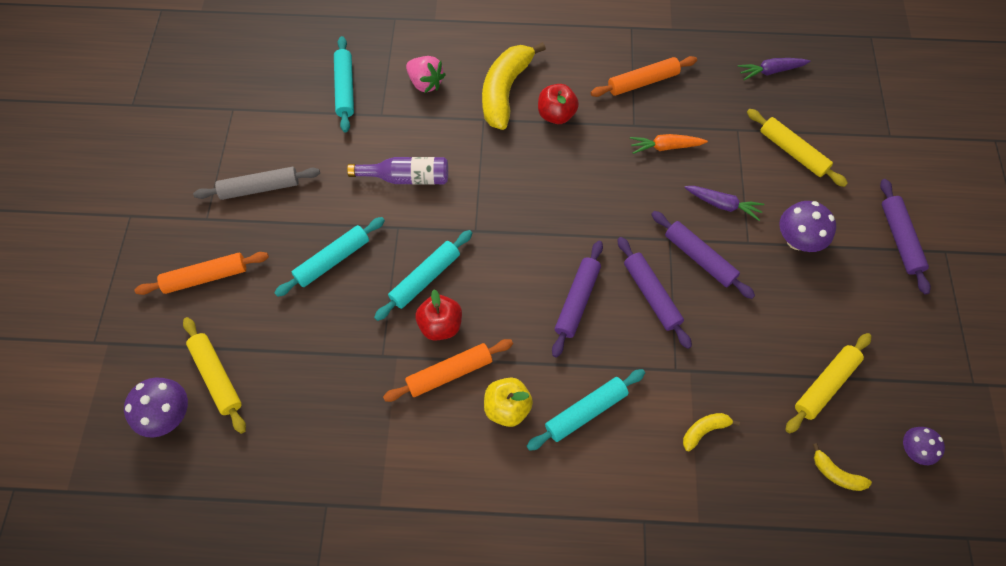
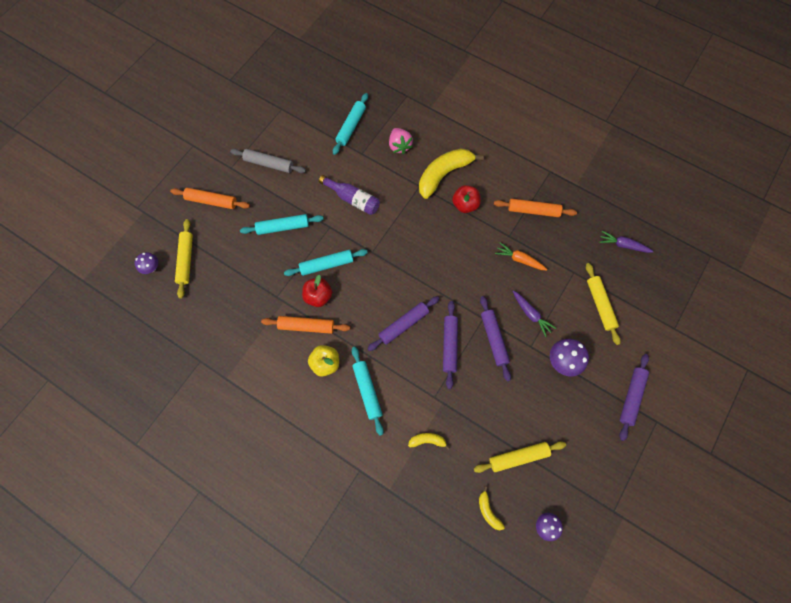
camera: 30 degrees right, 5 degrees up
(169, 415) = (151, 268): purple mushroom -> purple mushroom, size x0.63
(586, 411) = (367, 391): turquoise rolling pin -> turquoise rolling pin turned 75 degrees clockwise

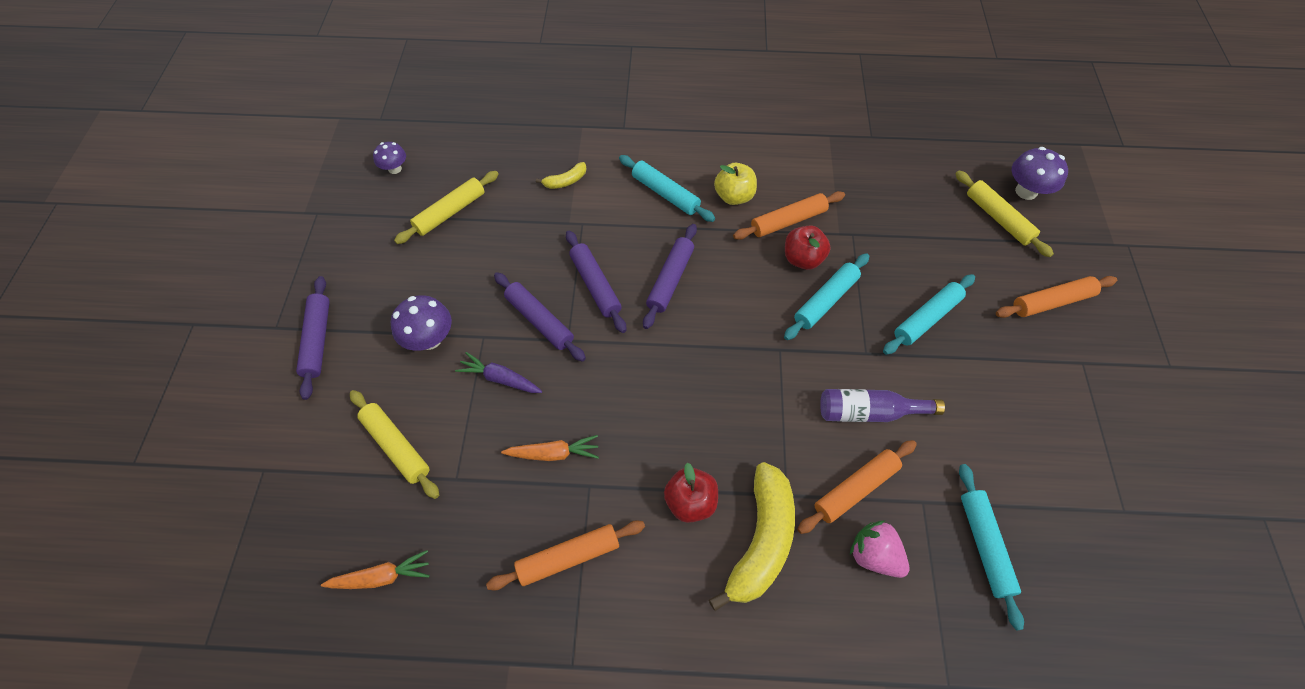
camera: 150 degrees right, 10 degrees down
(151, 268) = (1026, 191): purple mushroom -> purple mushroom, size x1.57
(269, 164) = (1038, 399): grey rolling pin -> none
(387, 172) = (855, 489): none -> orange rolling pin
(488, 511) = (465, 154): yellow banana -> none
(623, 245) = (381, 577): purple carrot -> orange carrot

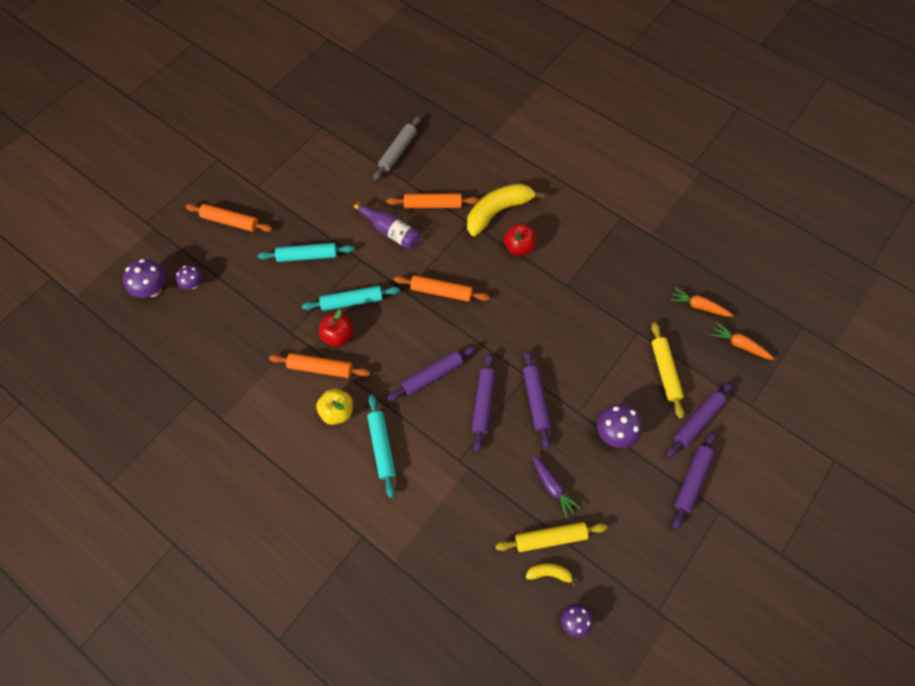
camera: 145 degrees left, 5 degrees up
(331, 409) = (697, 421): none -> purple rolling pin
(500, 379) = (582, 376): purple carrot -> purple carrot (552, 487)
(553, 453) = (575, 313): orange carrot -> orange carrot (739, 345)
(565, 181) = (445, 509): yellow banana -> yellow banana (549, 573)
(568, 557) = (597, 259): orange rolling pin -> orange rolling pin (441, 291)
(874, 555) = (450, 177): pink strawberry -> none
(984, 545) = (398, 152): turquoise rolling pin -> grey rolling pin
(998, 218) = (193, 284): yellow rolling pin -> purple mushroom

